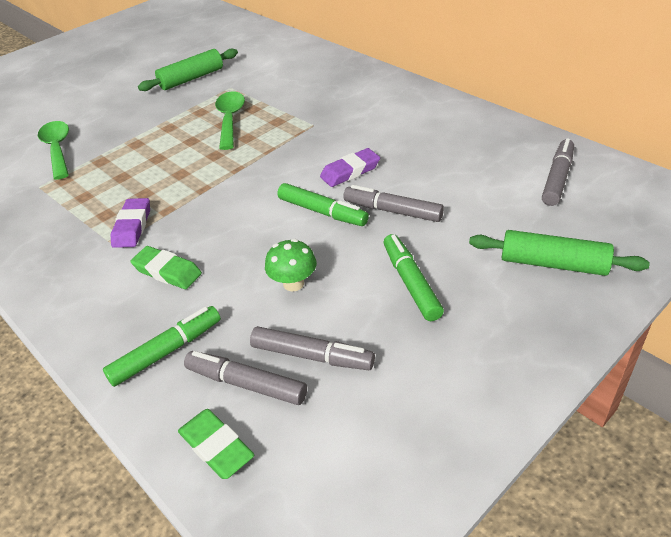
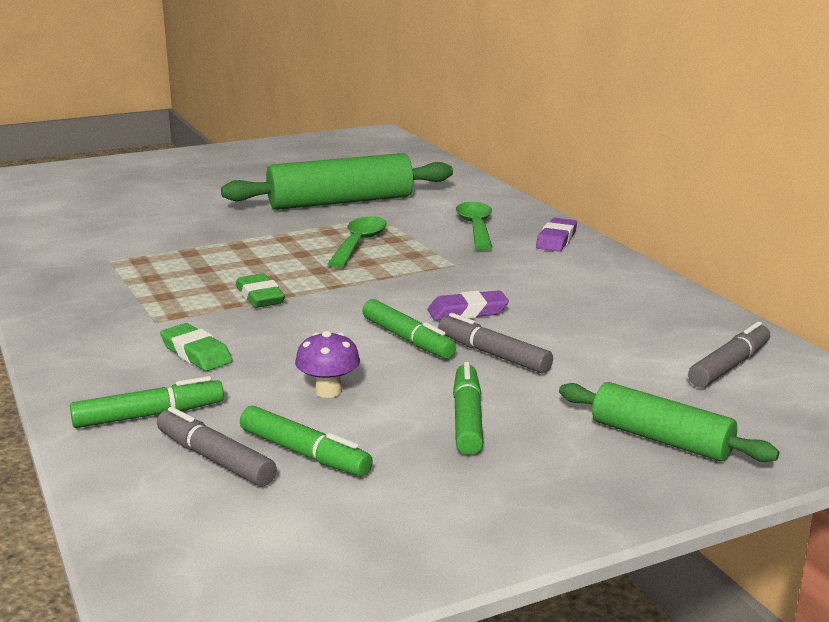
camera: 15 degrees right, 20 degrees down
(58, 149) = (151, 235): green spoon -> green spoon (476, 227)
(132, 226) = (185, 310): purple eraser -> purple eraser (556, 240)
(191, 78) = (340, 202): green rolling pin -> green rolling pin, size x1.70
(216, 447) = (146, 500): green eraser -> green eraser (260, 296)
(293, 283) = (328, 391): green mushroom -> purple mushroom
(311, 356) = (304, 453): grey marker -> green marker

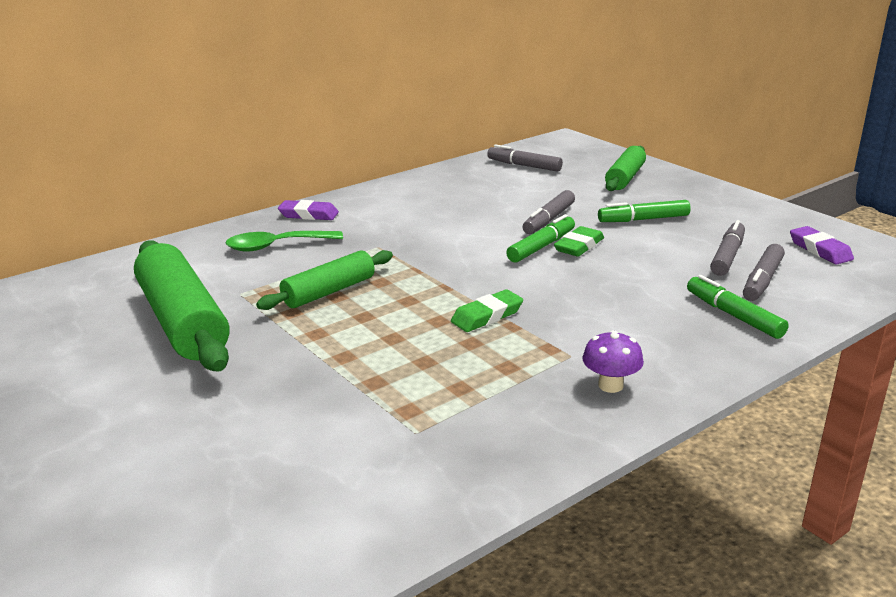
camera: 100 degrees left, 5 degrees up
(196, 353) = (621, 320): green eraser -> green eraser (579, 246)
(304, 453) = (727, 256): green marker -> grey marker
(328, 391) = (642, 261): purple mushroom -> purple mushroom (610, 385)
(359, 243) = (329, 291): green spoon -> green rolling pin
(467, 312) = (479, 233): purple eraser -> purple eraser (820, 250)

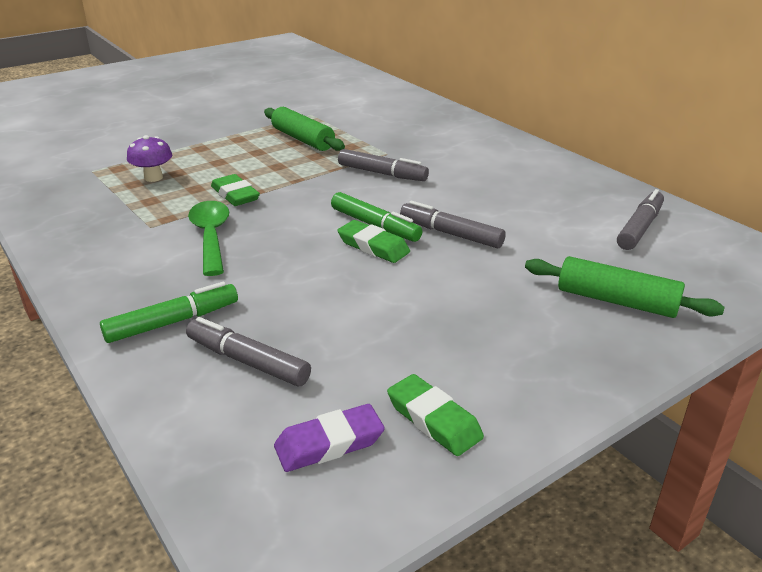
camera: 90 degrees right, 5 degrees up
(183, 321) = (274, 103): green rolling pin -> none
(276, 246) = (392, 119): green spoon -> green spoon (211, 236)
(308, 215) = (460, 126): purple eraser -> none
(610, 385) = (93, 239): purple mushroom -> purple mushroom (153, 177)
(644, 219) = (453, 298): green marker -> none
(727, 256) = (325, 346): grey marker -> grey marker (382, 173)
(777, 224) = (434, 420): none -> green eraser

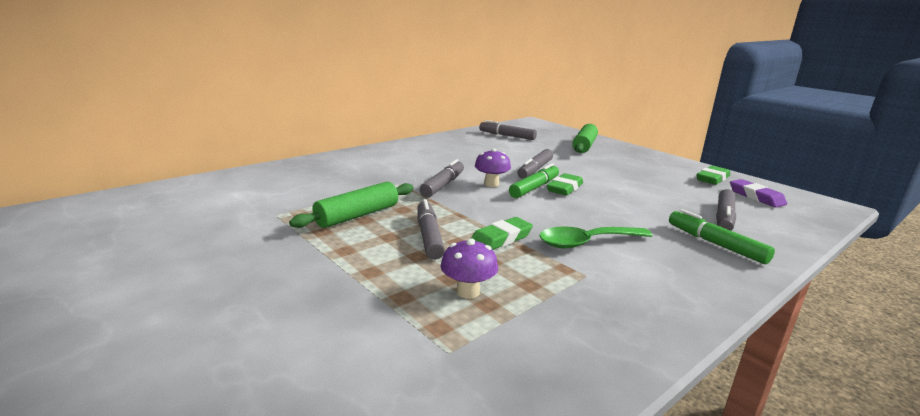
camera: 95 degrees left, 10 degrees down
(251, 166) = (429, 236): none -> grey marker
(387, 200) = (491, 184): none -> purple mushroom

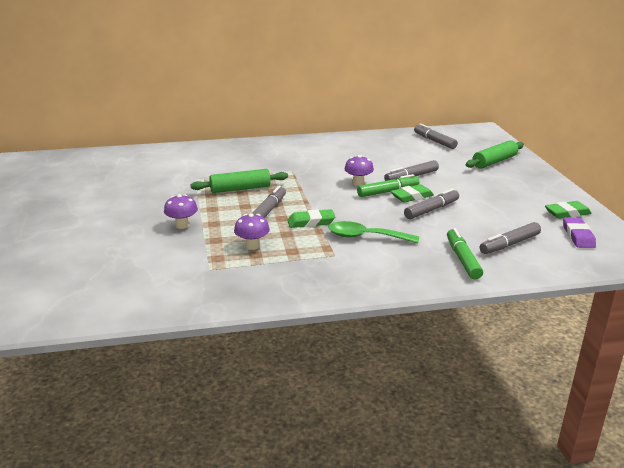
camera: 30 degrees right, 5 degrees up
(323, 286) = (182, 225): none -> purple mushroom
(443, 185) = (321, 177): grey marker -> grey marker (431, 210)

